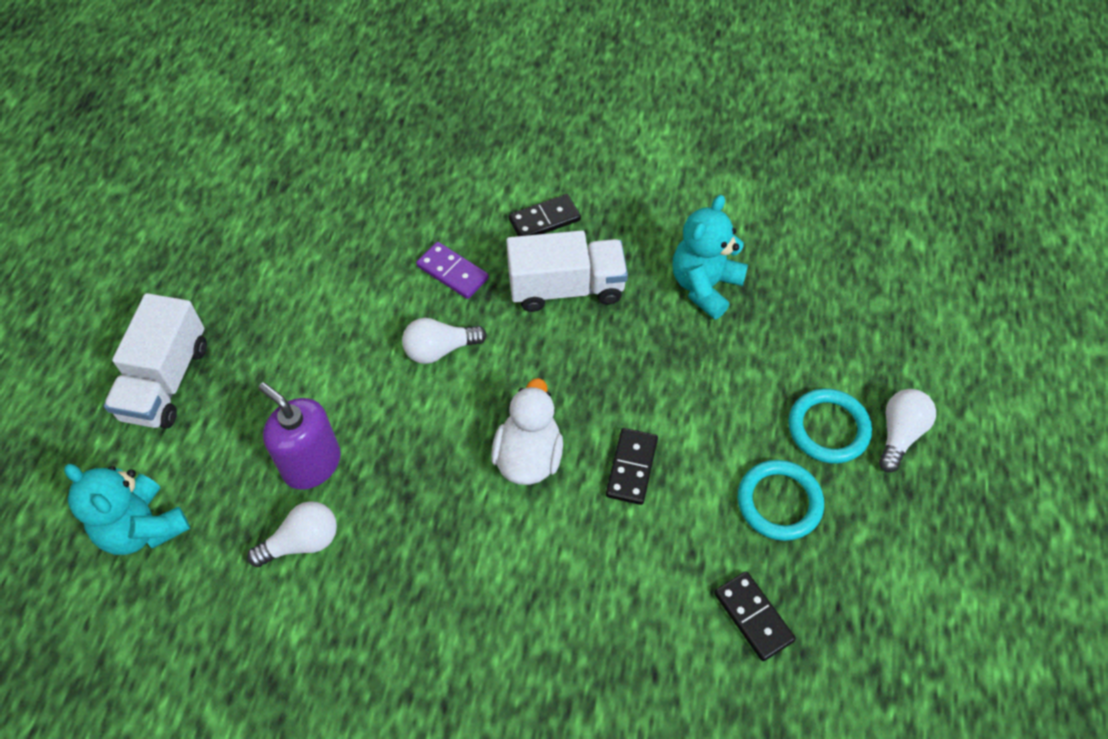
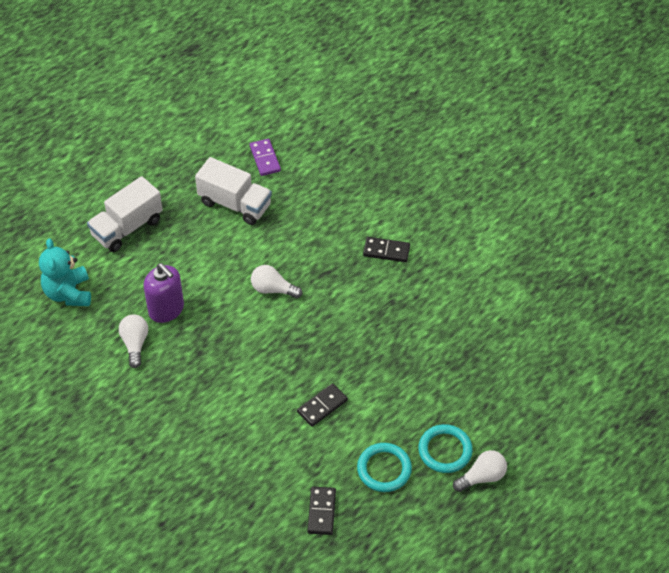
camera: 35 degrees right, 5 degrees down
(302, 542) = (135, 344): white light bulb -> white light bulb turned 105 degrees counterclockwise
(311, 464) = (166, 309): purple soap dispenser -> purple soap dispenser turned 150 degrees clockwise
(452, 272) = (312, 252): purple domino -> purple domino (265, 159)
(528, 456) = (274, 369): white duck -> none
(566, 288) = (366, 295): white truck -> white truck (235, 204)
(704, 286) = (445, 338): turquoise teddy bear -> none

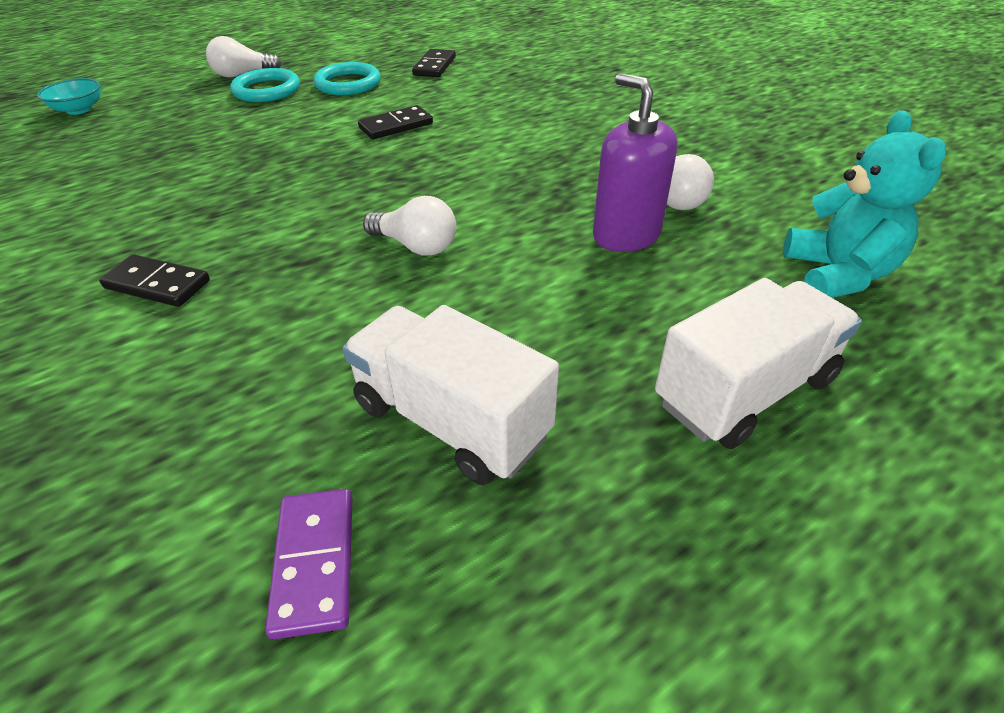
camera: 170 degrees left, 10 degrees down
(569, 404) = (79, 110): none -> turquoise bowl

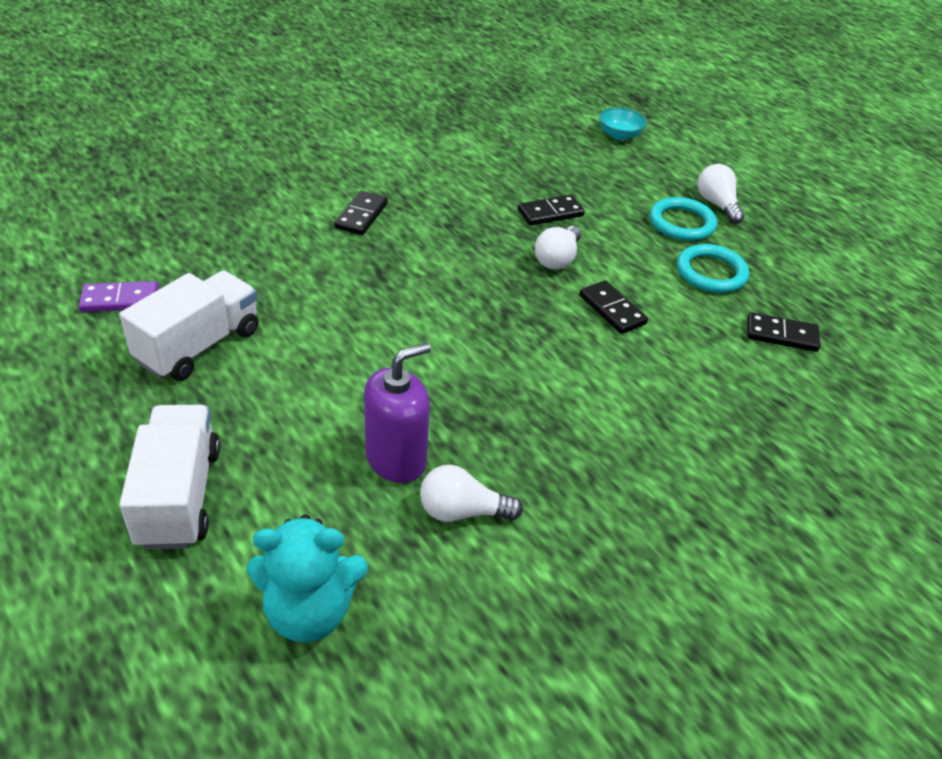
camera: 85 degrees right, 0 degrees up
(218, 151) = (550, 213): none -> black domino
(416, 246) = (393, 327): white light bulb -> white light bulb (557, 259)
(744, 391) = (179, 496): white truck -> white truck turned 150 degrees counterclockwise

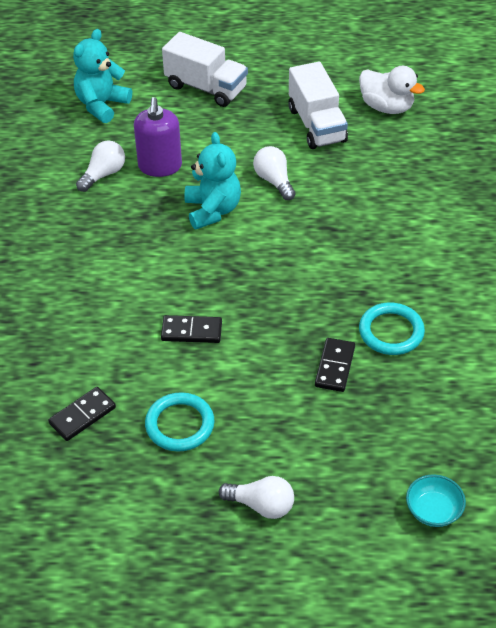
camera: 130 degrees right, 5 degrees up
(120, 300) = (387, 107): purple domino -> white duck
(361, 216) = (409, 248): black domino -> none
(433, 370) = (212, 210): none -> turquoise teddy bear
(557, 259) = (271, 334): white light bulb -> white light bulb (274, 181)
(682, 223) = (255, 454): turquoise ring -> turquoise ring (391, 332)

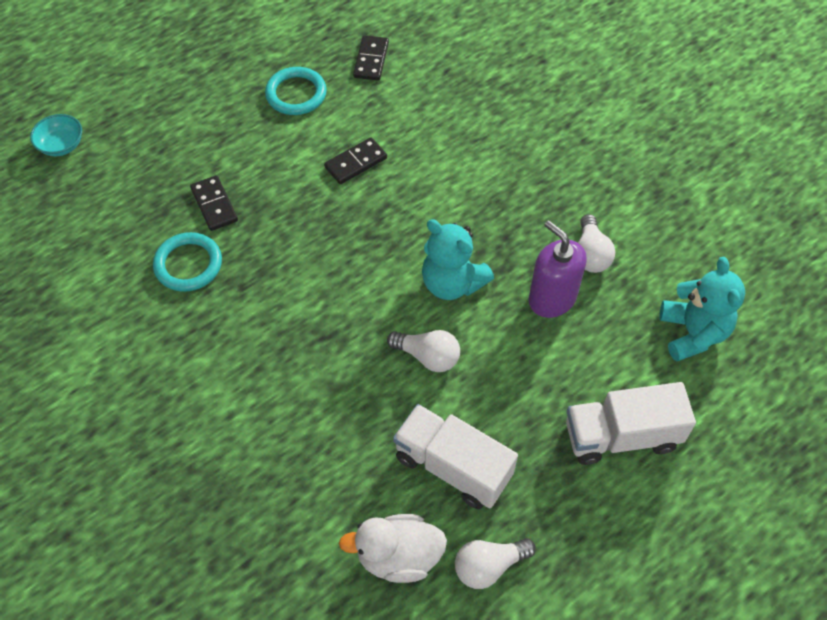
camera: 140 degrees right, 10 degrees up
(261, 505) = (190, 80): white light bulb -> white light bulb (488, 566)

